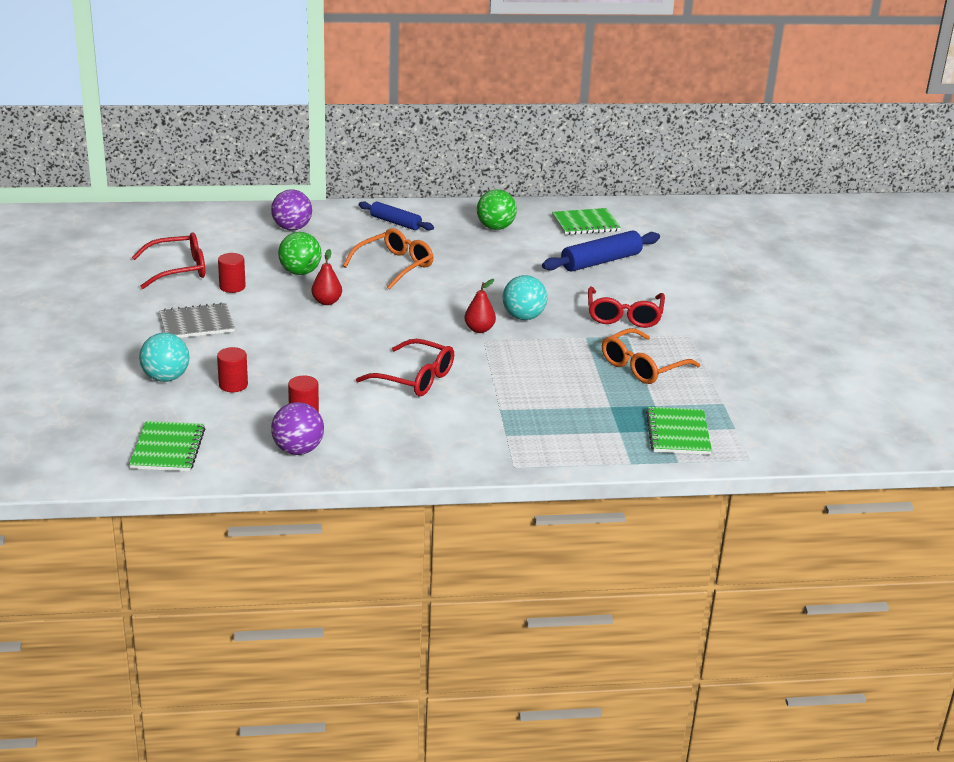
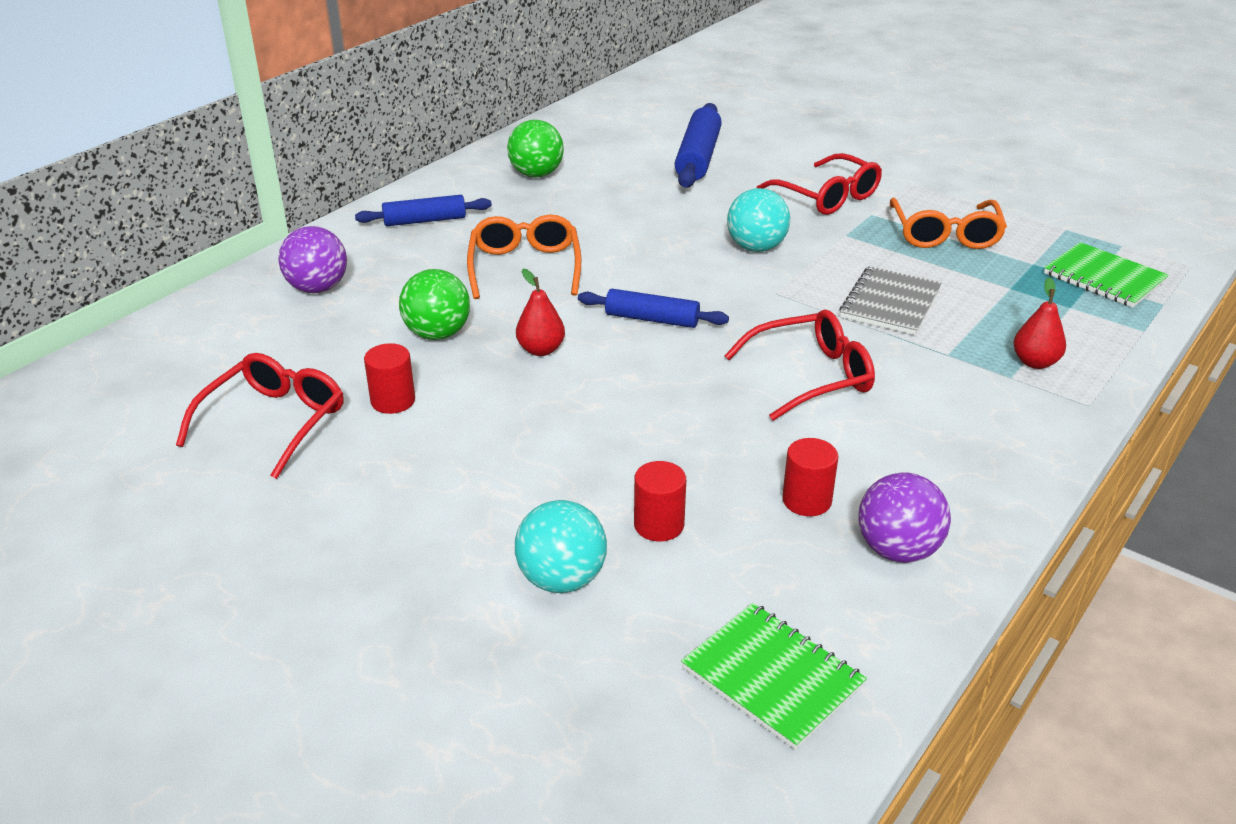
camera: 45 degrees left, 5 degrees up
(197, 323) = (447, 477): grey notebook -> grey notebook (890, 303)
(400, 317) = (652, 319): none -> blue rolling pin
(479, 329) = (749, 284): red pear -> red pear (1035, 362)
(585, 224) = (607, 130): green notebook -> none

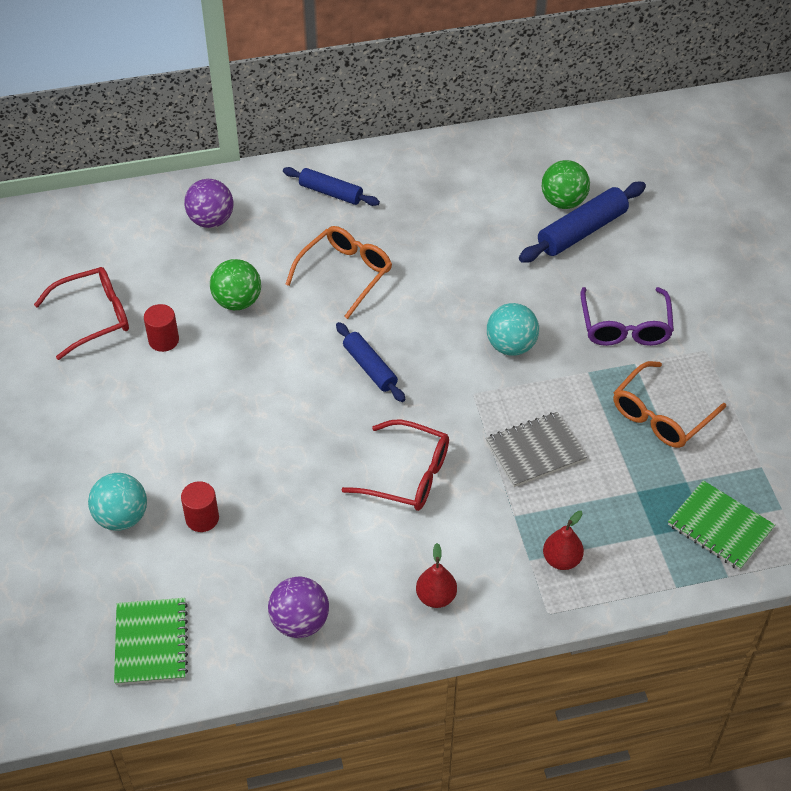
camera: 40 degrees right, 15 degrees up
(536, 174) = (449, 185): green ball -> green ball (563, 202)
(541, 350) = (279, 351): red pear -> red pear (436, 597)
(806, 501) = (293, 558): red cylinder -> none
(827, 197) = (625, 327): red glasses -> purple glasses
(1104, 278) = (720, 527): green notebook -> green notebook turned 45 degrees counterclockwise

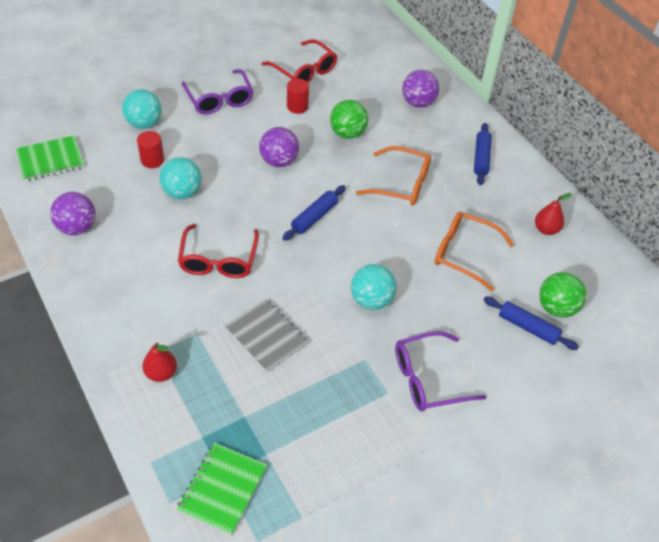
camera: 70 degrees right, 0 degrees up
(110, 422) = (219, 99): none -> purple glasses
(260, 381) = (279, 161): none -> purple ball
(277, 494) = (182, 192): none -> turquoise ball
(436, 597) = (111, 299): red pear -> red pear (546, 229)
(581, 231) = (528, 327): blue rolling pin -> blue rolling pin, size x0.66
(661, 415) = (335, 423): orange glasses -> orange glasses (463, 253)

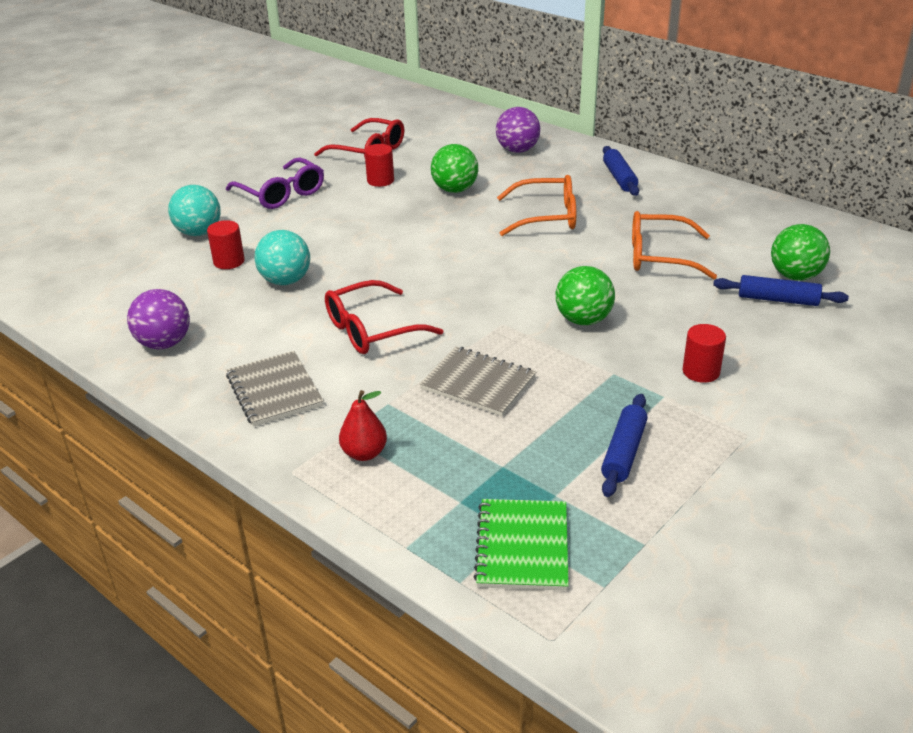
camera: 15 degrees left, 15 degrees down
(50, 160) = (91, 290): green notebook -> none
(129, 296) = (274, 391): none -> grey notebook
(218, 260) = (371, 330): red glasses -> red glasses turned 75 degrees clockwise
(279, 161) = (389, 229): purple ball -> none
(314, 217) = (464, 266): blue rolling pin -> blue rolling pin (623, 452)
(371, 300) = (583, 320): turquoise ball -> green ball
(428, 379) = (701, 372): purple glasses -> red cylinder
(546, 229) = (733, 217): red pear -> none

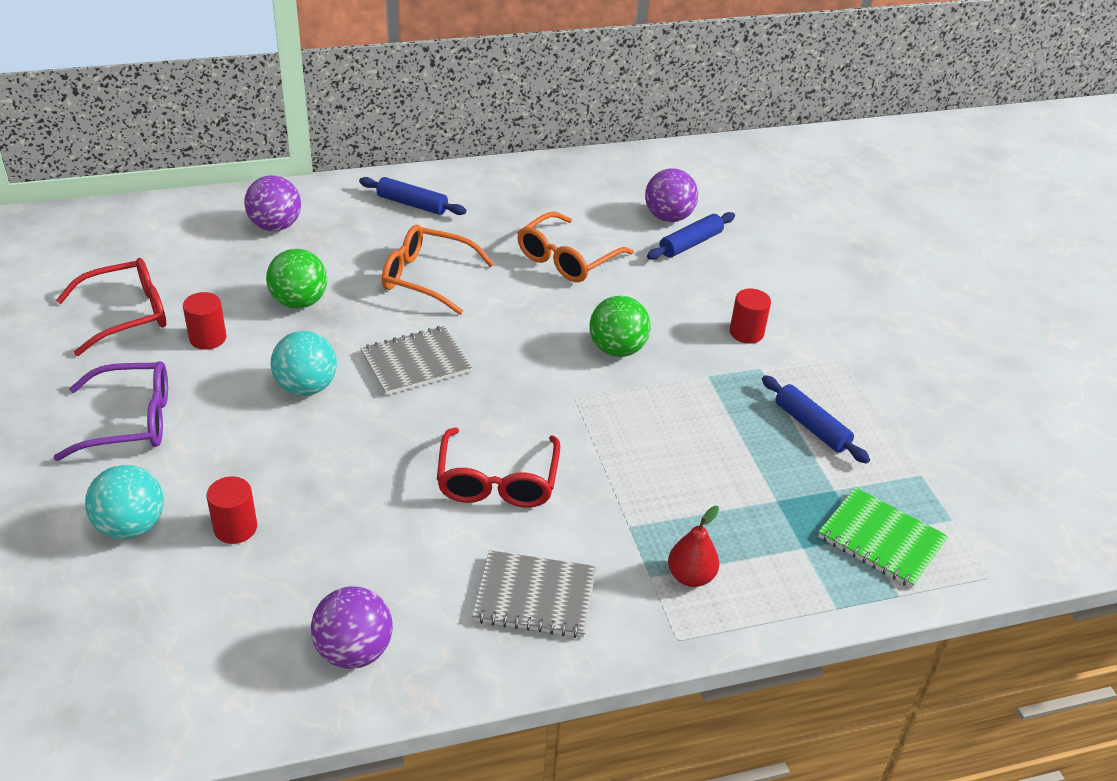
camera: 60 degrees left, 5 degrees up
(285, 281) = (333, 501): turquoise ball -> turquoise ball (306, 387)
(478, 383) = (651, 456): grey notebook -> grey notebook (416, 363)
(547, 216) = (426, 278): orange glasses -> orange glasses turned 105 degrees counterclockwise
(795, 276) = (668, 217): green ball -> purple ball

